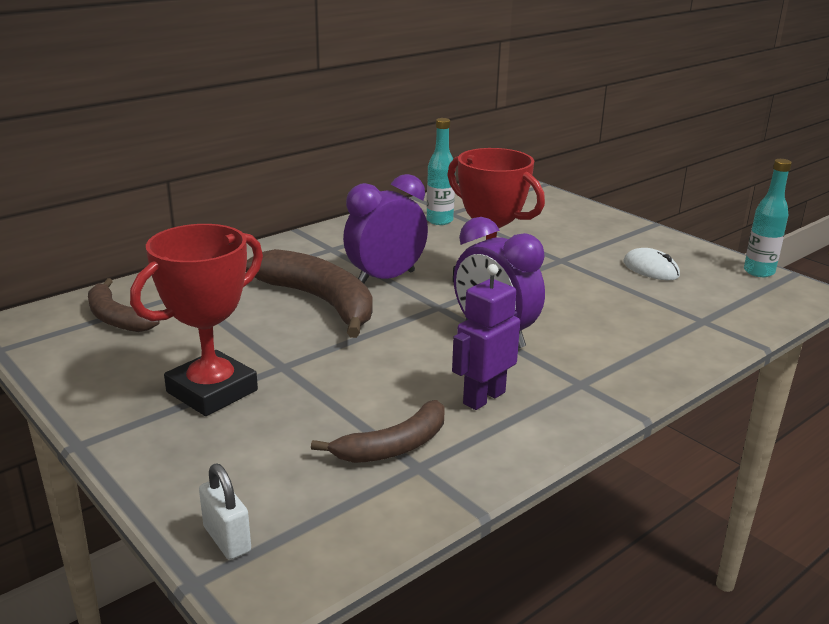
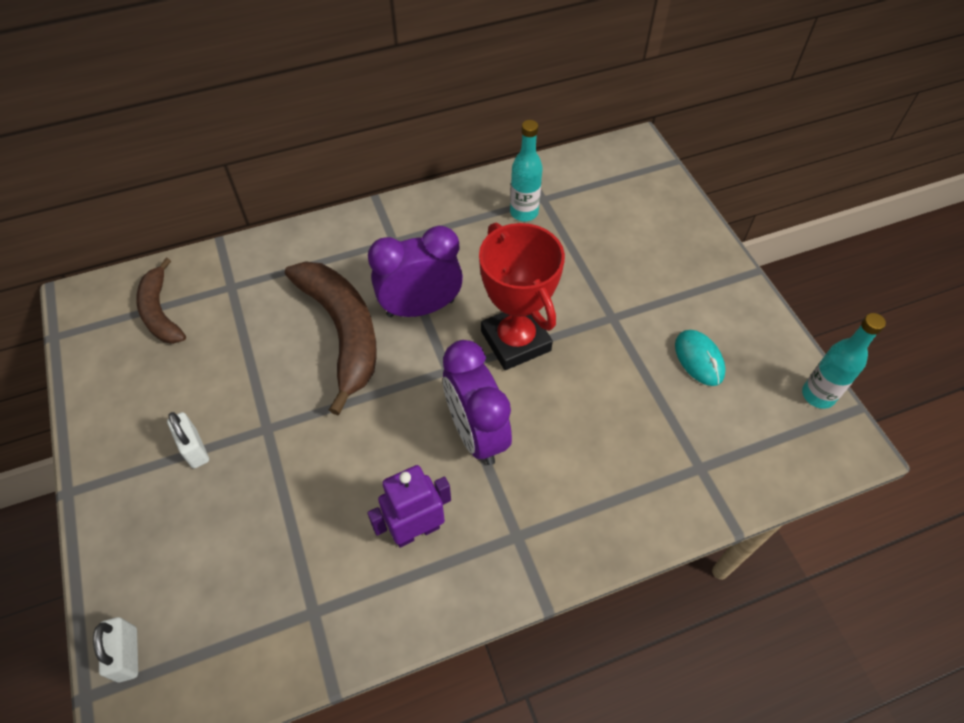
camera: 20 degrees right, 30 degrees up
(212, 391) = (194, 449): red trophy -> white padlock
(393, 446) = (305, 577): brown banana -> none
(651, 269) = (699, 359): white mouse -> turquoise mouse

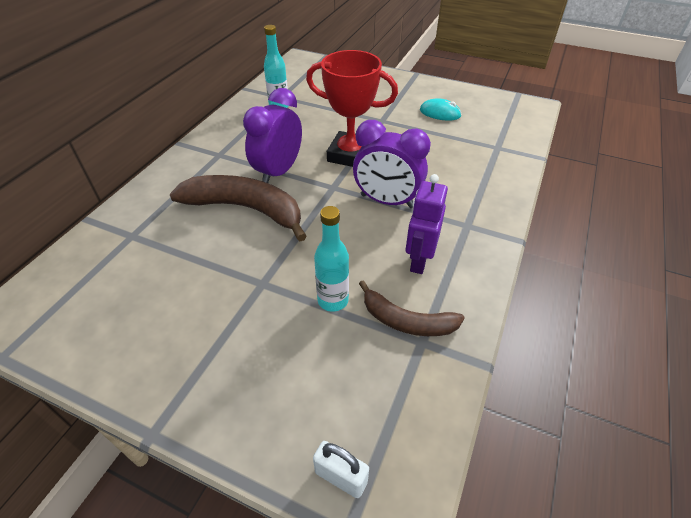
camera: 45 degrees left, 10 degrees down
(160, 312) = (89, 281): brown banana -> brown banana (406, 321)
(194, 449) = (225, 330): white padlock -> none
(818, 395) = (499, 98): turquoise bottle -> turquoise bottle (333, 300)

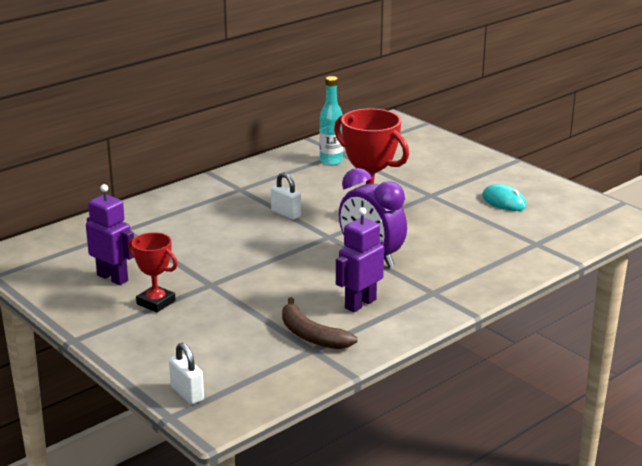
camera: 25 degrees right, 20 degrees down
(151, 310) = (113, 278): none -> purple robot
(219, 331) = (156, 302): none -> red trophy
(246, 209) = (234, 234): brown banana -> none
(278, 172) = (286, 214): purple clock -> white padlock
(333, 300) = (260, 308): turquoise bottle -> none

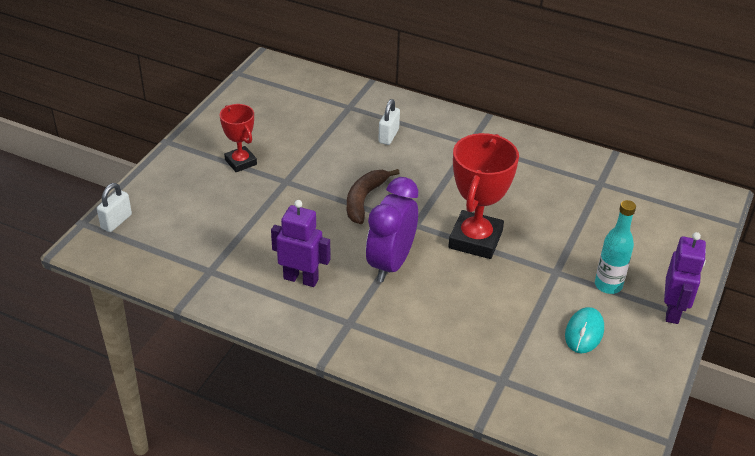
camera: 65 degrees right, 15 degrees up
(113, 278) = (267, 128): purple robot -> purple robot (673, 311)
(156, 302) = (240, 162): red trophy -> red trophy turned 45 degrees counterclockwise
(286, 214) = (440, 185): white padlock -> white padlock (388, 136)
(311, 335) = (232, 263): brown banana -> brown banana (364, 199)
(331, 161) = (575, 182): turquoise bottle -> turquoise bottle (608, 285)

